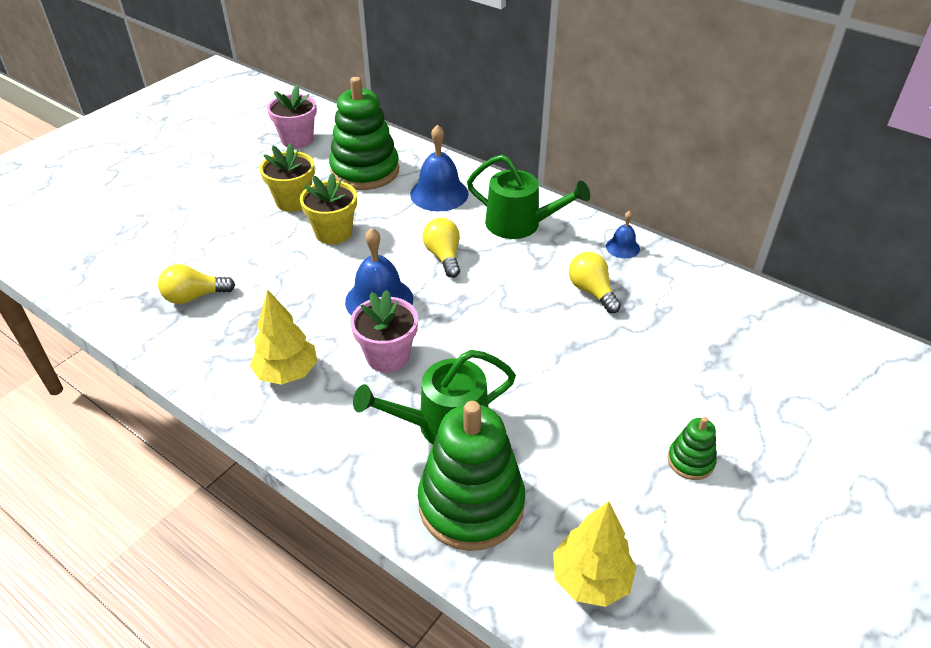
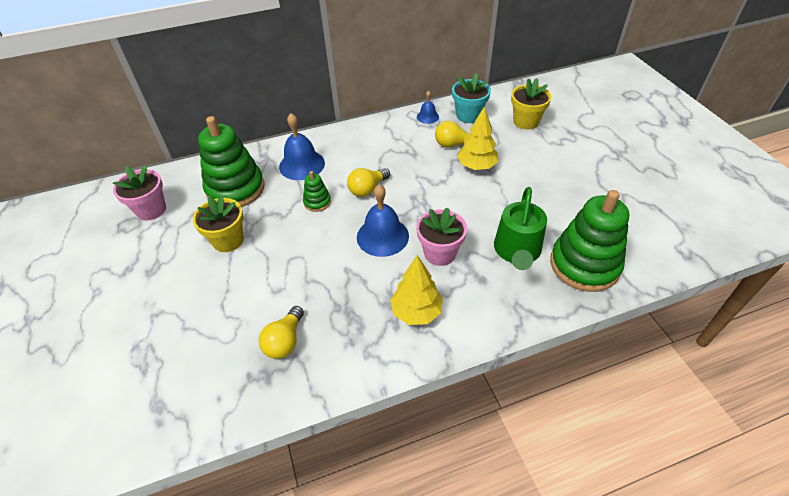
camera: 55 degrees left, 5 degrees up
(333, 233) = (289, 232): yellow flower pot -> yellow flower pot (526, 121)
(444, 256) = (367, 189): yellow light bulb -> yellow light bulb turned 60 degrees counterclockwise
(519, 224) = (368, 144): green watering can -> none
(591, 579) = (657, 240): yellow tree -> yellow tree (476, 166)
(666, 281) = (468, 115): none -> turquoise flower pot
(690, 461) = (600, 170): green stacking toy -> green stacking toy (317, 202)

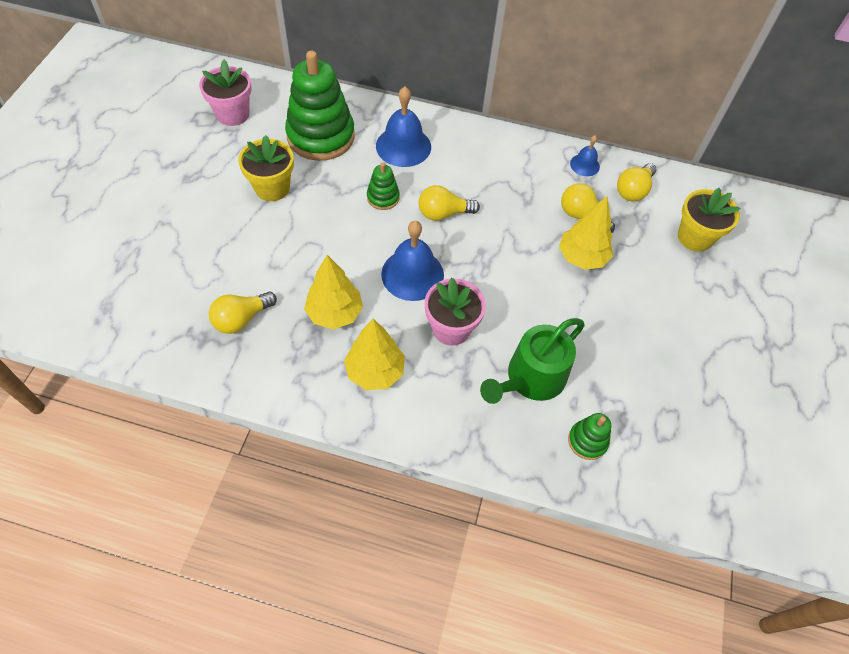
camera: 30 degrees right, 10 degrees up
(352, 293) = (335, 313): none -> yellow tree
(468, 115) = (633, 190): turquoise flower pot -> yellow light bulb
(584, 265) = (587, 441): green stacking toy -> green stacking toy, size x0.46

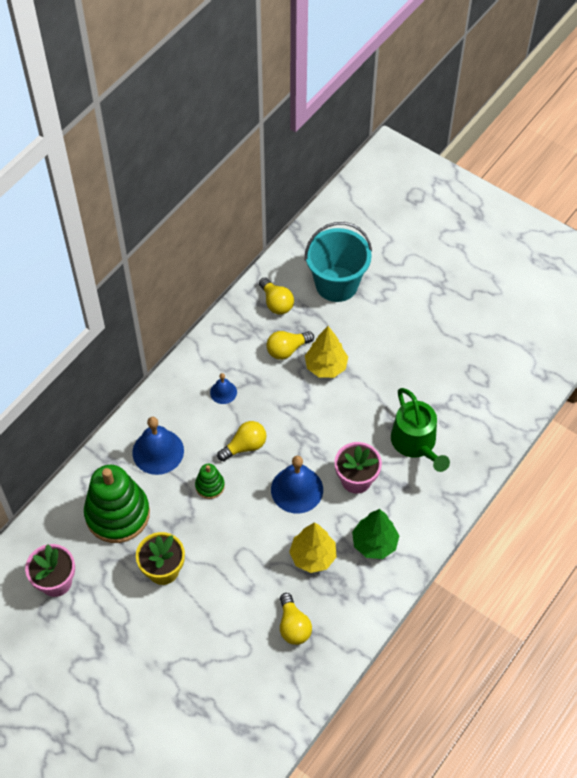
camera: 65 degrees left, 0 degrees up
(375, 371) = (374, 543): yellow tree -> green tree
(443, 213) = (245, 446): yellow light bulb -> yellow light bulb turned 135 degrees counterclockwise
(584, 165) = (236, 324): blue bell -> blue bell (223, 392)
(587, 441) = (474, 428): green stacking toy -> none
(694, 237) = (336, 284): yellow flower pot -> turquoise bucket

